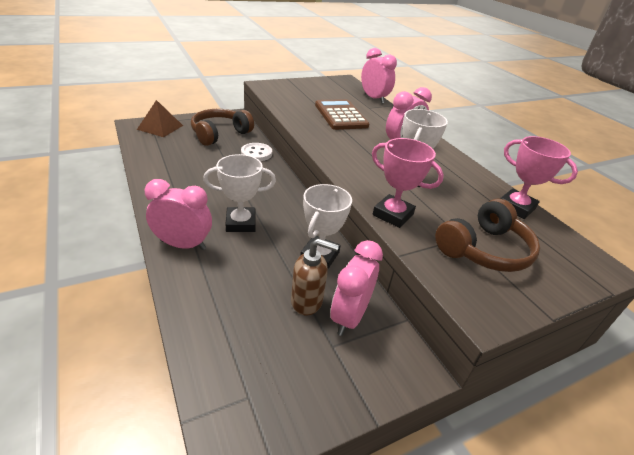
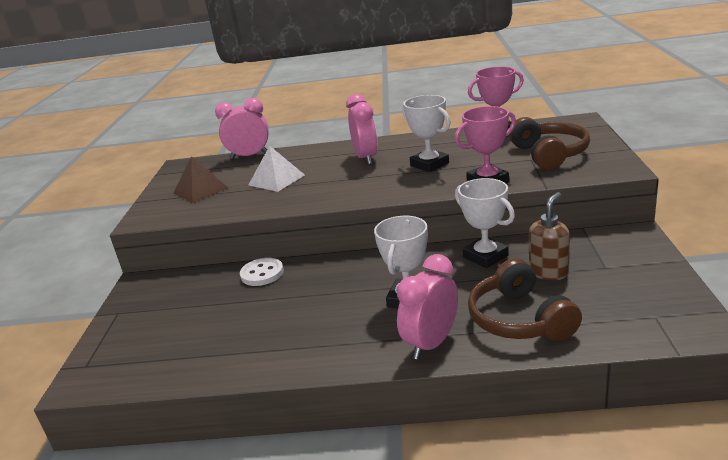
camera: 55 degrees left, 10 degrees down
(160, 127) = (113, 355): brown pyramid -> brown pyramid (200, 190)
(220, 134) = (185, 299): brown headphones -> brown headphones (519, 319)
(341, 115) = (276, 180): brown calculator -> white pyramid
(349, 317) = (573, 253): pink clock -> none

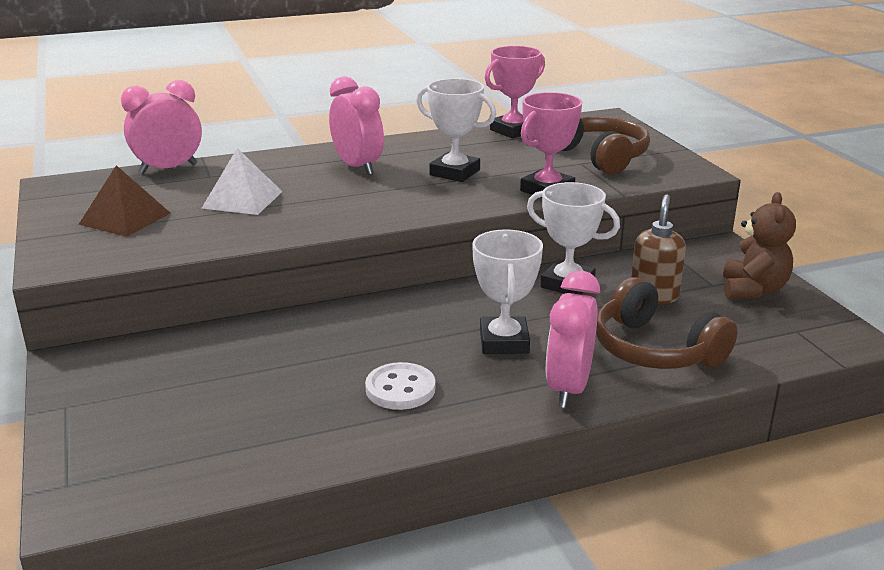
camera: 25 degrees left, 0 degrees up
(262, 273) = (271, 330): white button -> white button (400, 389)
(638, 275) = (753, 290): none -> brown teddy bear

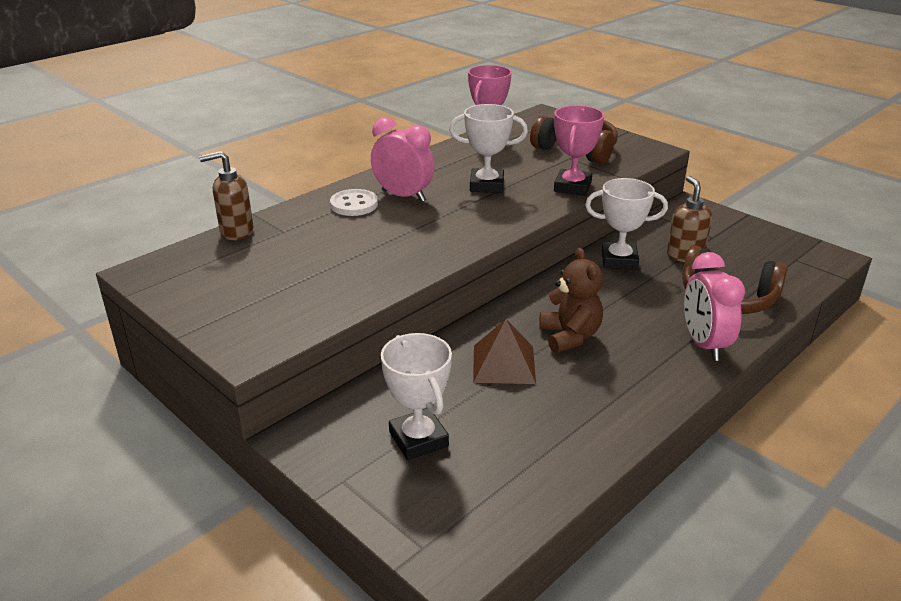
camera: 25 degrees left, 5 degrees up
(125, 218) = (256, 290): brown pyramid -> brown pyramid (503, 364)
(168, 169) = (236, 232): pink clock -> brown soap dispenser
(242, 199) = (341, 247): white pyramid -> none
(400, 389) = (592, 380): white button -> white button (354, 205)
(504, 341) = (624, 319): white trophy -> white trophy (418, 439)
(753, 290) = (741, 234): brown teddy bear -> brown teddy bear (570, 336)

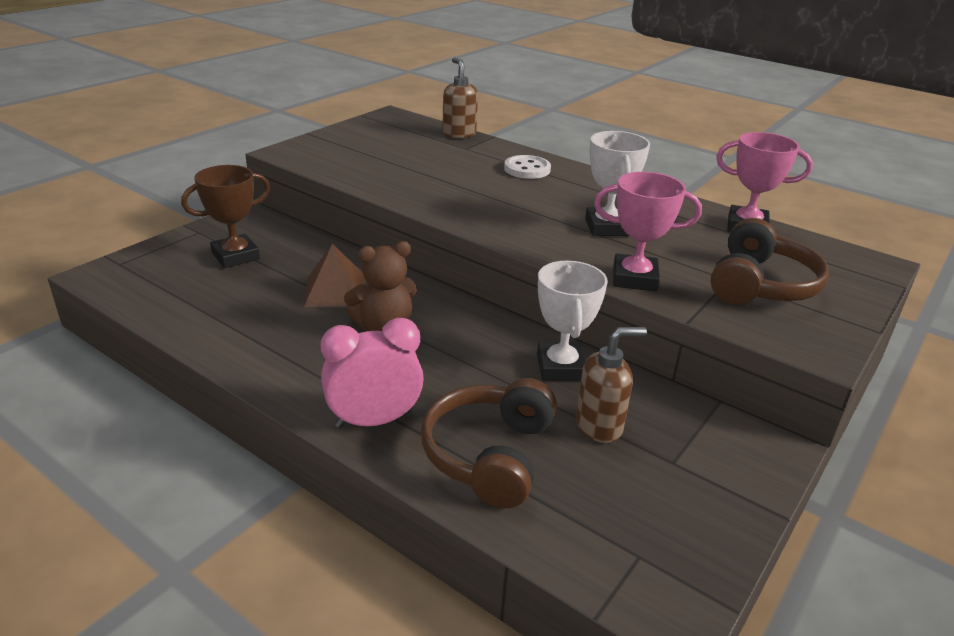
camera: 80 degrees right, 0 degrees up
(403, 196) = (557, 188): pink clock -> none
(418, 439) = (235, 256): white trophy -> brown trophy

